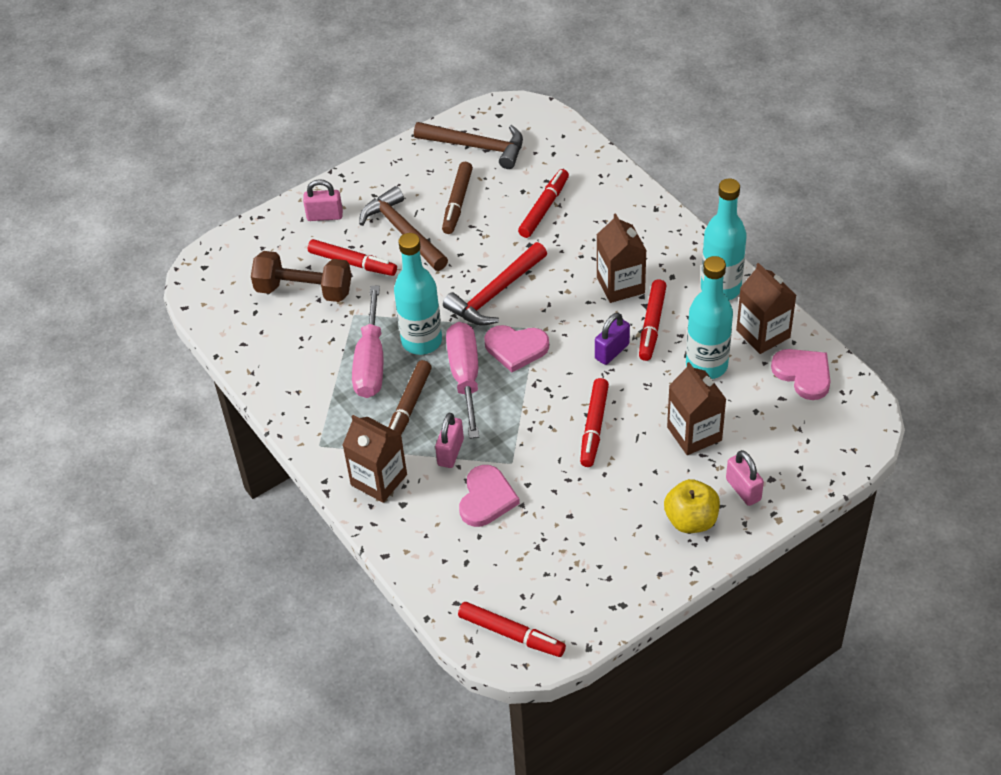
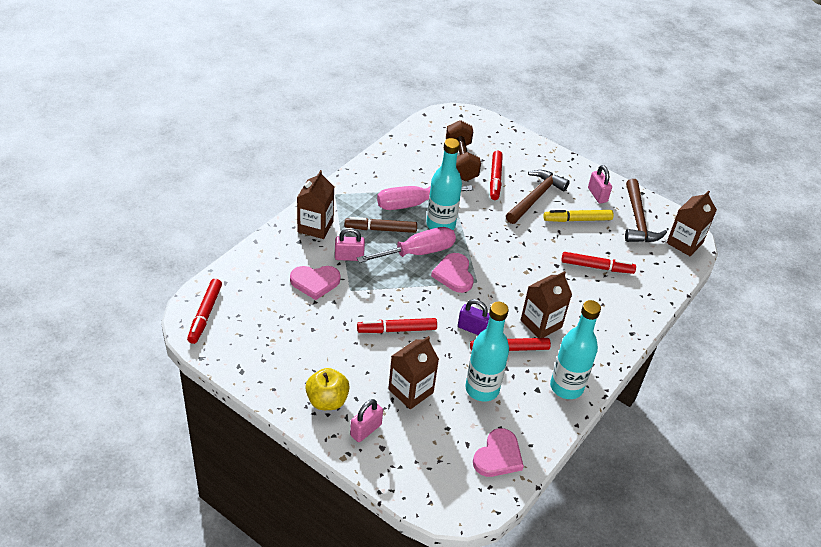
camera: 65 degrees right, 5 degrees down
(325, 216) = (531, 158): pink padlock -> pink padlock (597, 195)
(457, 203) = (577, 220): brown marker -> yellow marker
(495, 294) = (500, 255): red hammer -> none
(763, 334) = (530, 422): brown carton -> brown carton (684, 243)

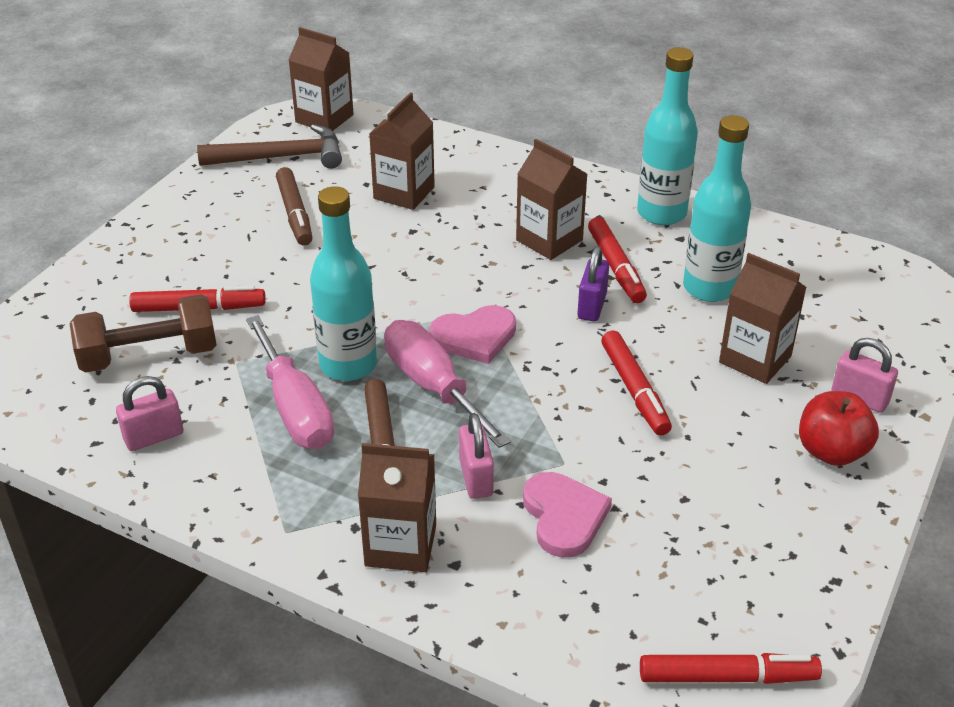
camera: 95 degrees left, 5 degrees down
(327, 401) = (831, 451): yellow apple -> red apple
(498, 456) = (818, 265): pink heart -> none
(535, 197) = (245, 259): brown hammer -> none
(577, 220) = (295, 214): yellow marker -> brown marker
(597, 195) = (225, 195): pink padlock -> pink padlock (154, 437)
(597, 267) = (404, 193): red marker -> brown carton

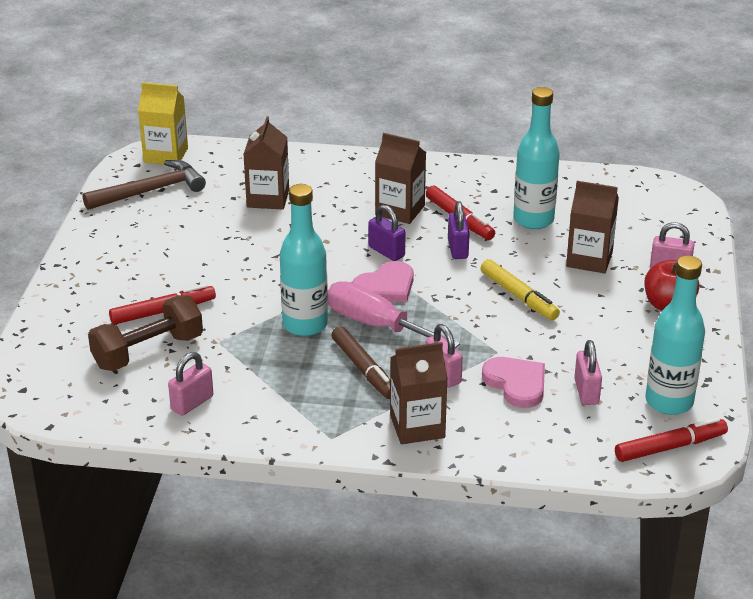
camera: 20 degrees left, 5 degrees down
(295, 214) = (191, 230): brown marker -> none
(295, 409) = (285, 361): pink screwdriver -> none
(324, 118) = (166, 155): brown carton -> yellow carton
(502, 290) = (386, 252): none -> purple padlock
(634, 390) = (518, 296): red marker -> yellow marker
(652, 554) = (586, 392): none -> pink padlock
(661, 213) = (471, 176): turquoise bottle -> turquoise bottle (669, 402)

